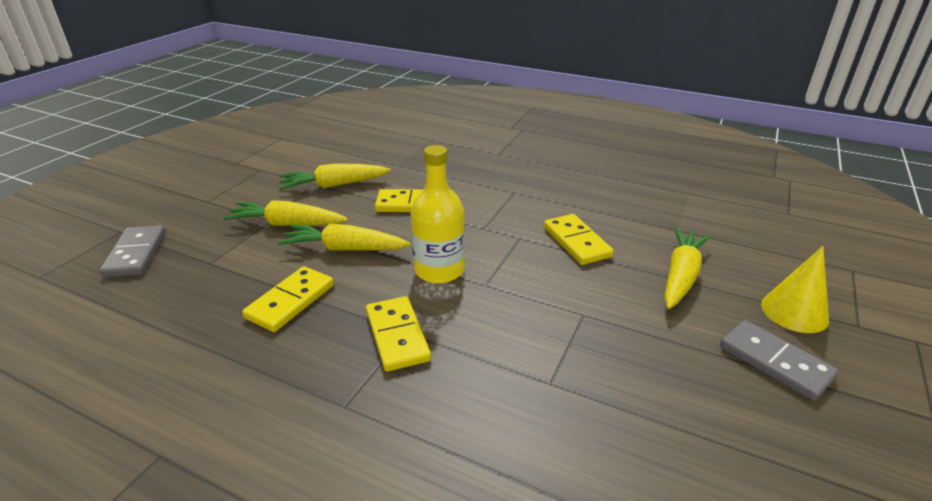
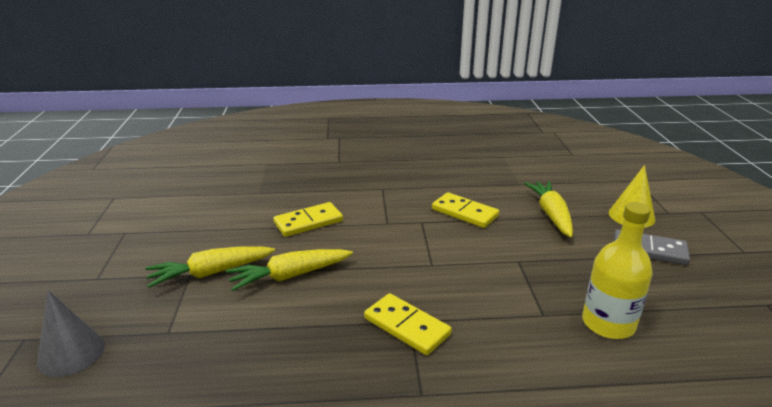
camera: 30 degrees left, 5 degrees down
(135, 254) = (71, 353): grey domino -> grey cone
(291, 301) = (288, 335): yellow domino -> none
(334, 185) = (219, 226): yellow carrot -> none
(439, 270) = (387, 266): yellow bottle -> yellow bottle (608, 323)

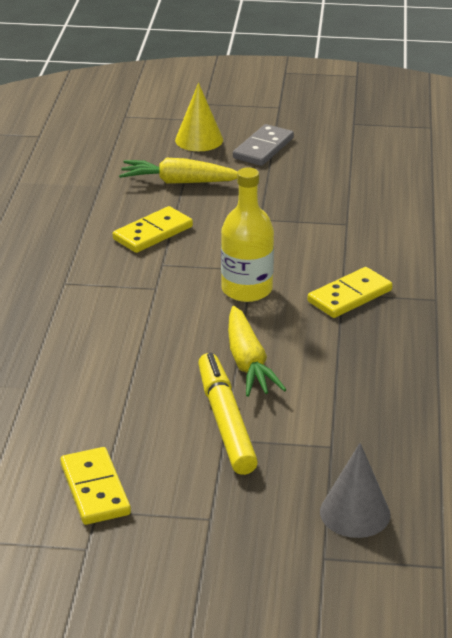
camera: 80 degrees left, 5 degrees up
(211, 273) = (225, 422): yellow carrot -> yellow marker
(308, 222) = (130, 346): yellow domino -> yellow domino (95, 489)
(608, 323) = (364, 196): yellow bottle -> yellow bottle (247, 289)

